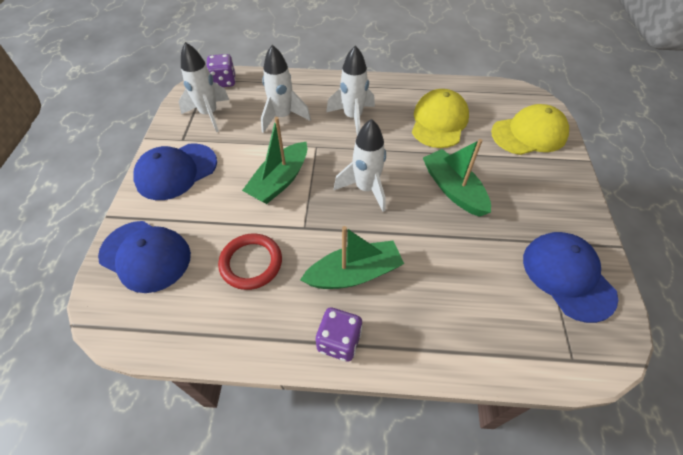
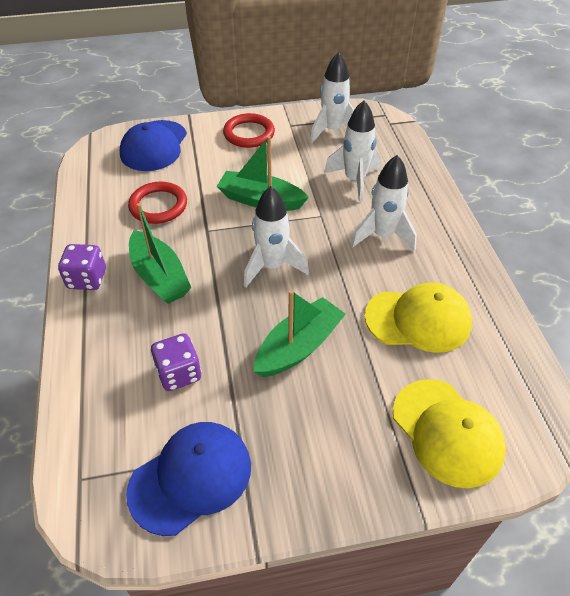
camera: 75 degrees right, 5 degrees down
(176, 171) = (249, 134): blue cap -> red ring
(224, 82) = (388, 126): purple dice -> purple dice (179, 373)

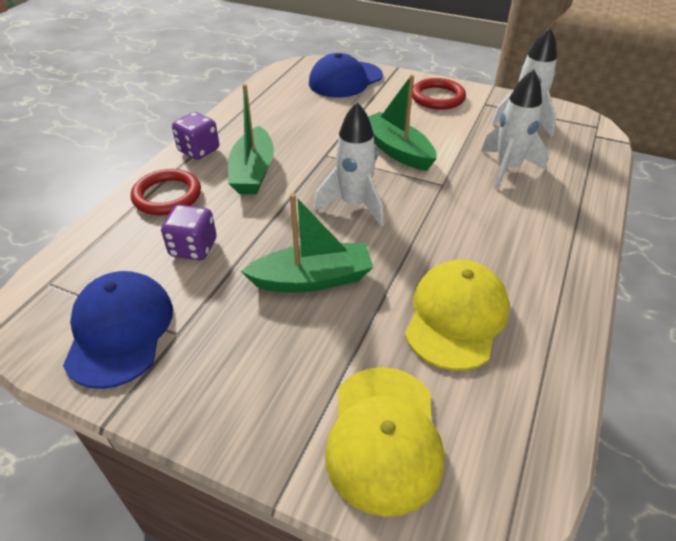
camera: 35 degrees right, 5 degrees down
(158, 206) = (305, 122): red ring -> red ring (167, 196)
(191, 478) = (120, 330): blue cap -> blue cap turned 90 degrees counterclockwise
(382, 235) = (491, 226): white rocket -> none
(418, 320) = (456, 317): yellow cap -> yellow cap turned 105 degrees counterclockwise

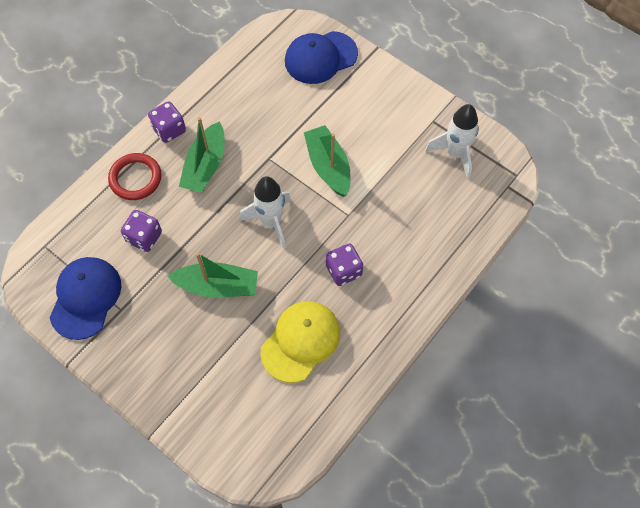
camera: 15 degrees right, 20 degrees up
(384, 437) = (221, 412): yellow cap -> none
(437, 97) = (394, 103): red ring -> none
(468, 233) = (343, 271): none -> purple dice
(507, 169) = (408, 210): white rocket -> none

